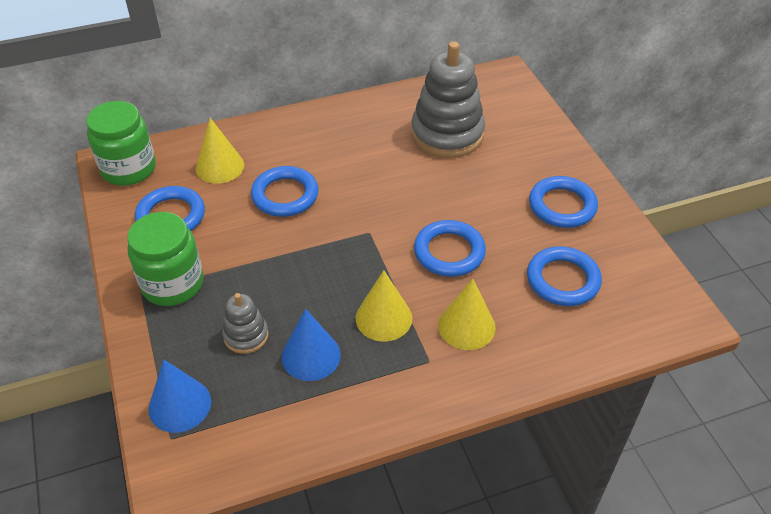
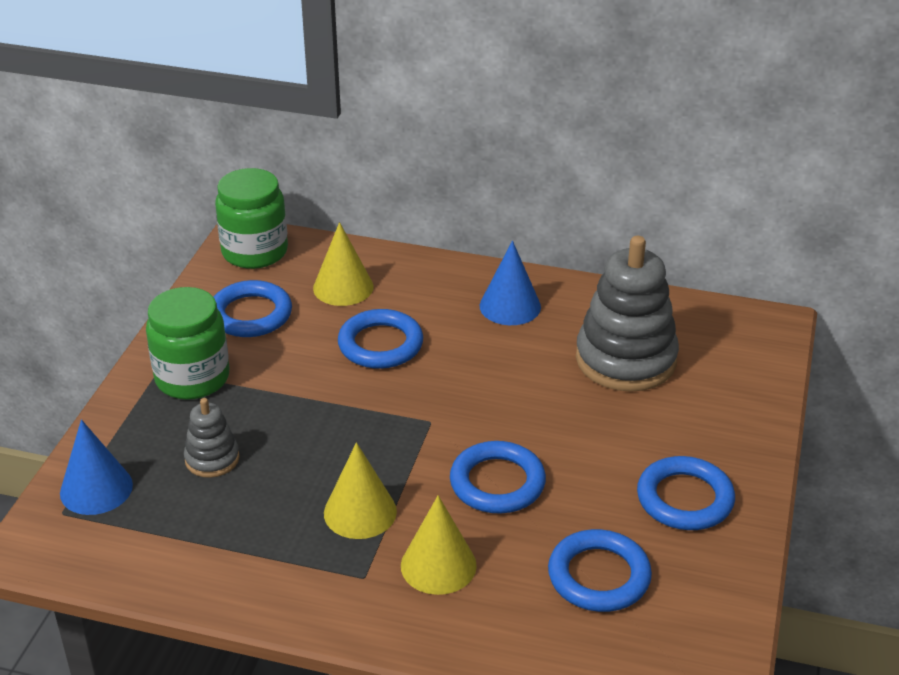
camera: 35 degrees right, 10 degrees down
(311, 355) = (253, 509): blue cone -> blue cone (510, 306)

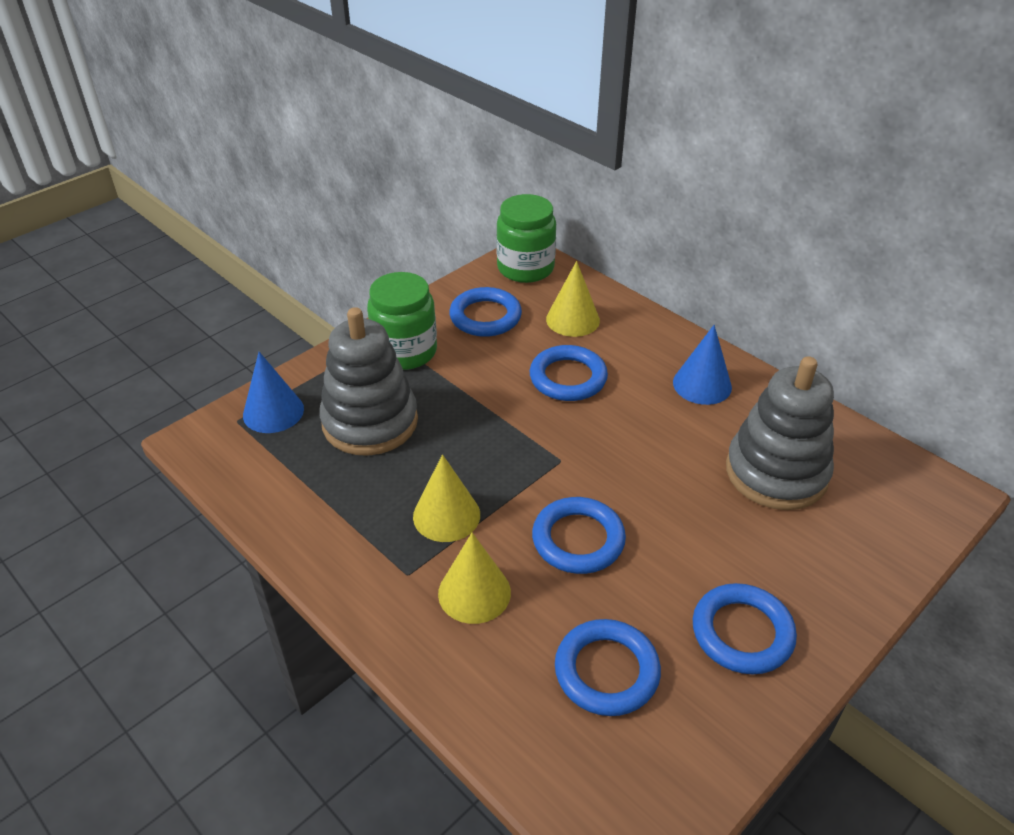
camera: 30 degrees right, 5 degrees up
(212, 459) = (370, 422): grey stacking toy -> grey stacking toy, size x2.02

